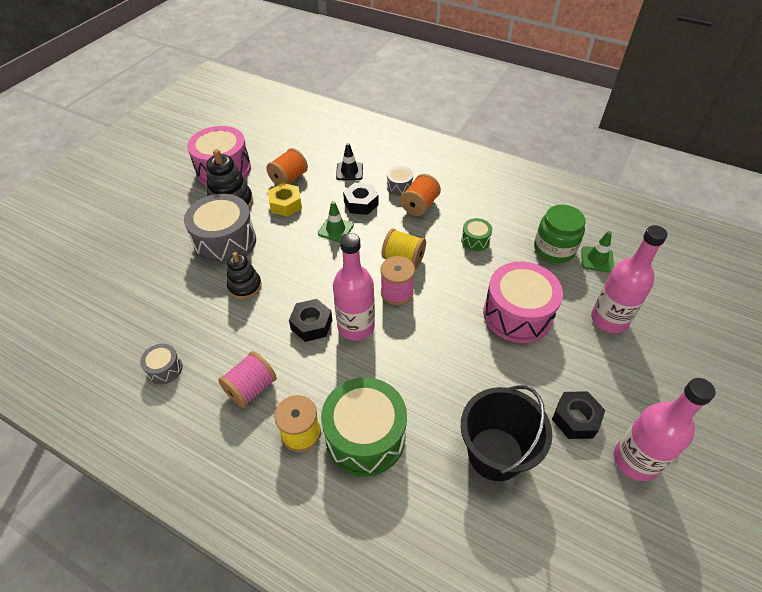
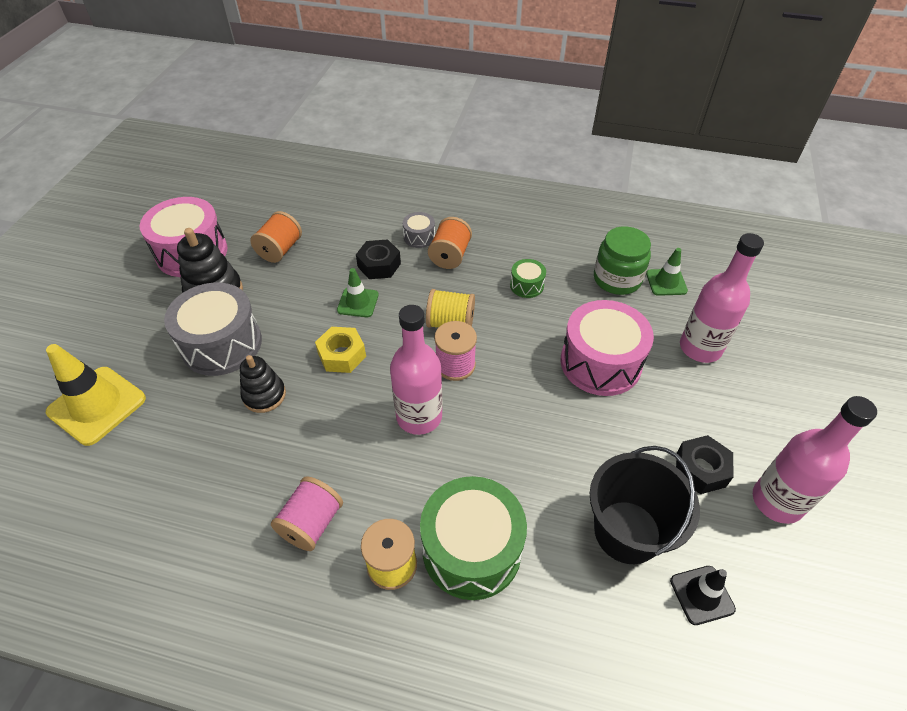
camera: 15 degrees left, 0 degrees up
(126, 269) = (97, 405): none -> yellow traffic cone
(165, 369) = (189, 525): grey drum -> none
(286, 204) = (286, 282): yellow nut -> yellow nut (342, 355)
(311, 324) = (363, 426): black nut -> none
(349, 171) = (353, 229): black traffic cone -> black traffic cone (701, 595)

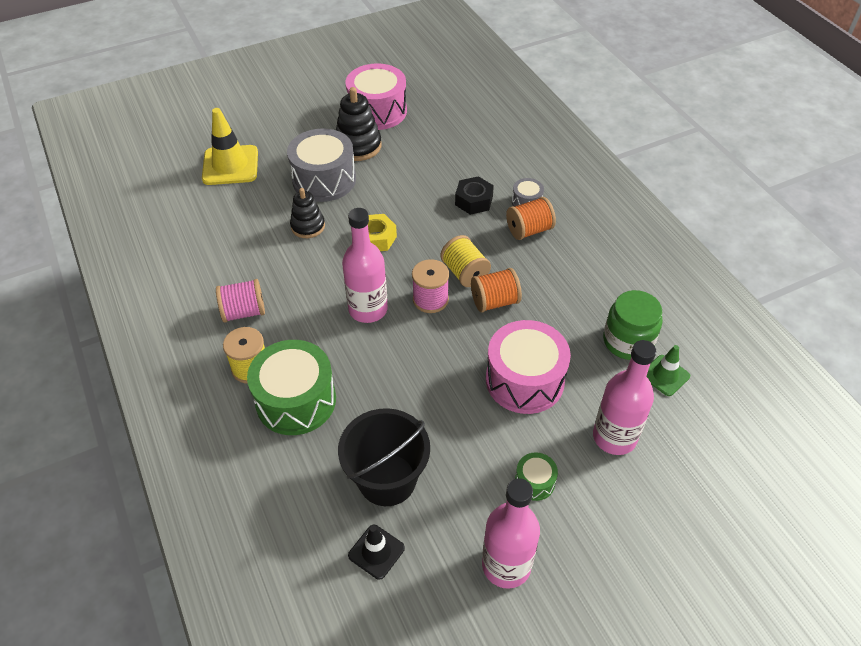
camera: 50 degrees right, 0 degrees up
(280, 250) = (428, 146): orange spool -> orange spool (494, 301)
(358, 302) = (428, 214): green traffic cone -> none
(526, 285) = (552, 291): green drum -> green drum (534, 482)
(700, 469) = (486, 498): black nut -> none

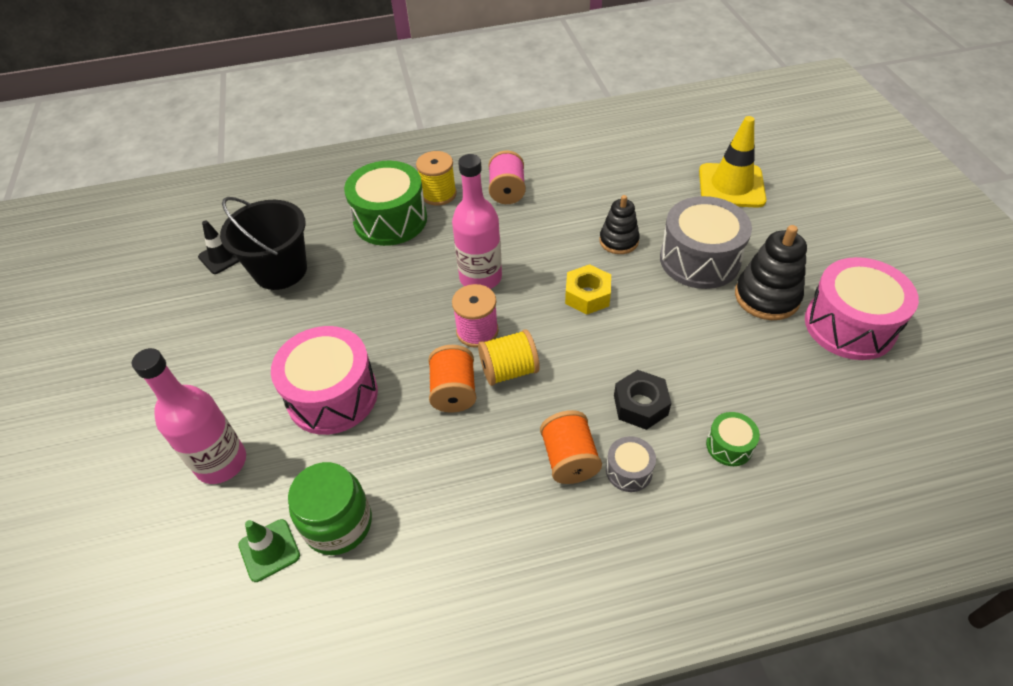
camera: 105 degrees right, 0 degrees up
(506, 565) = (155, 337): pink bottle -> none
(534, 482) = (215, 376): green drum -> green drum (729, 446)

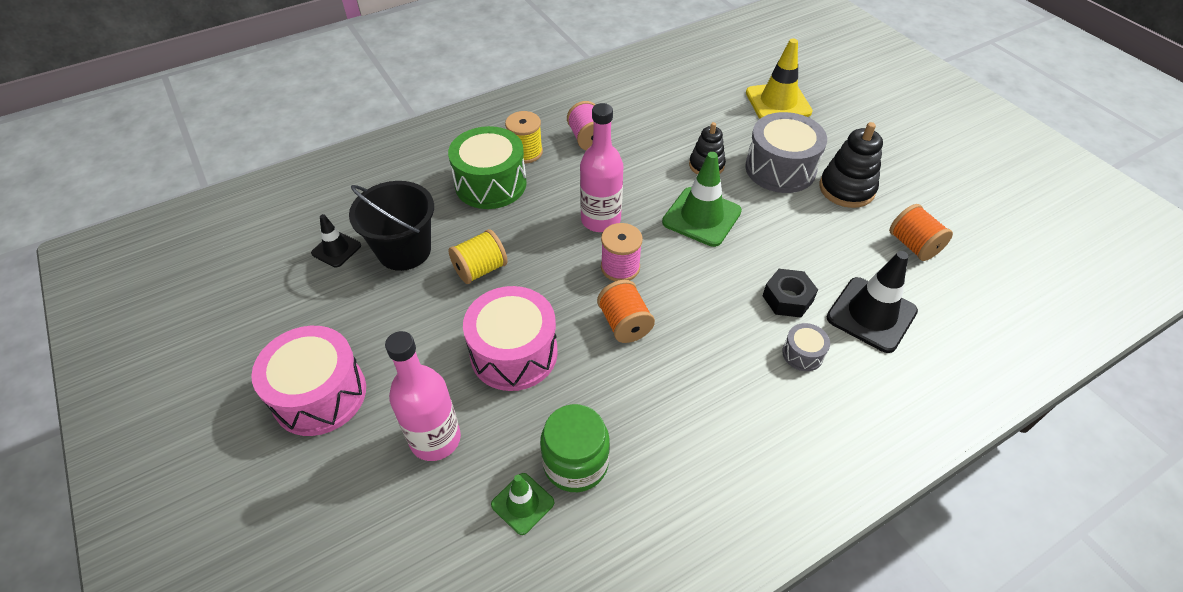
camera: 20 degrees left, 0 degrees up
(509, 370) = (664, 295): yellow spool -> yellow spool (480, 269)
(569, 459) = (750, 357): orange spool -> orange spool (913, 245)
(587, 295) = (701, 217): yellow nut -> green traffic cone
(729, 446) = (871, 314): green drum -> black traffic cone
(849, 325) = (918, 199): pink drum -> pink drum (320, 394)

